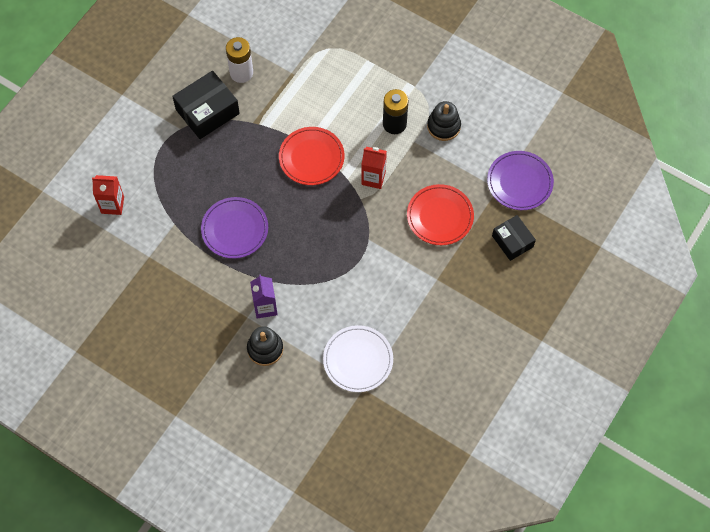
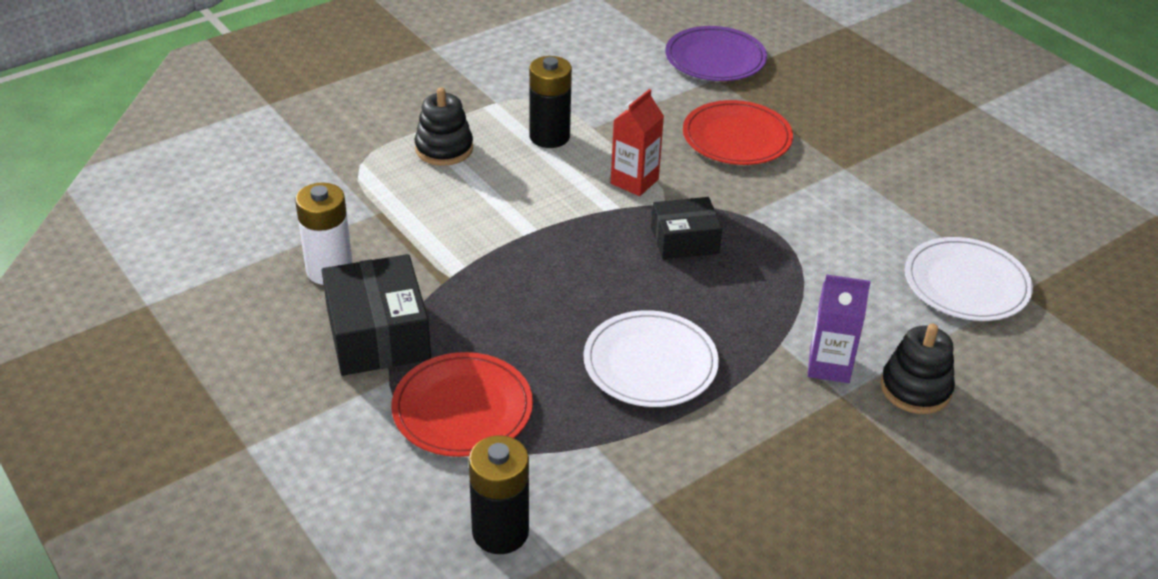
camera: 70 degrees left, 25 degrees down
(112, 205) = (500, 532): red carton -> black battery
(235, 229) = (650, 363): purple plate -> white plate
(311, 157) = (557, 235): red plate -> red plate (462, 409)
(443, 126) = (583, 95): black stacking toy -> black stacking toy (444, 149)
(512, 241) = (808, 88): black box -> black box (684, 240)

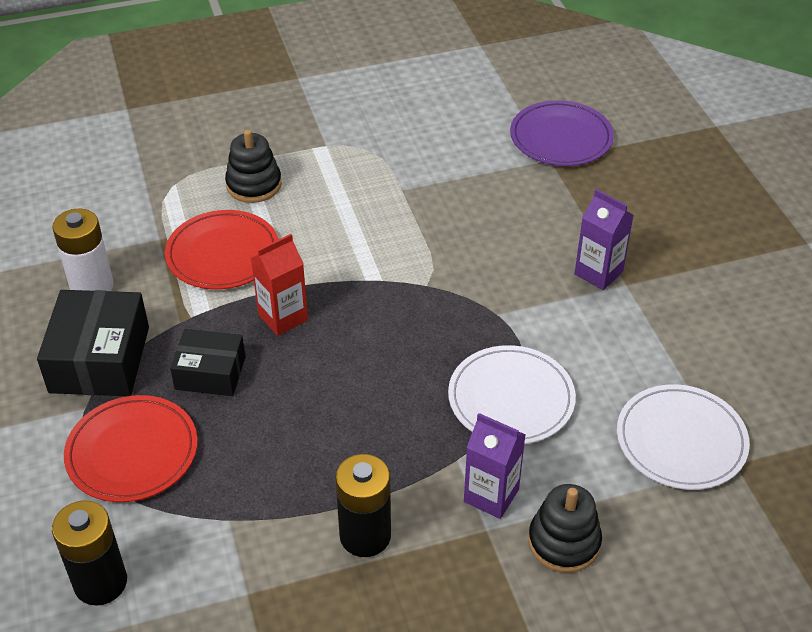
camera: 20 degrees right, 5 degrees up
(549, 137) = (356, 191): black battery -> black battery (365, 536)
(634, 181) = (410, 255): red carton -> red carton (283, 317)
(650, 363) = (322, 449): white plate -> white plate (511, 399)
(684, 240) = (424, 328): black box -> black box (210, 373)
(736, 137) = (535, 228): red plate -> red plate (223, 254)
(815, 163) = (598, 273): none -> purple carton

